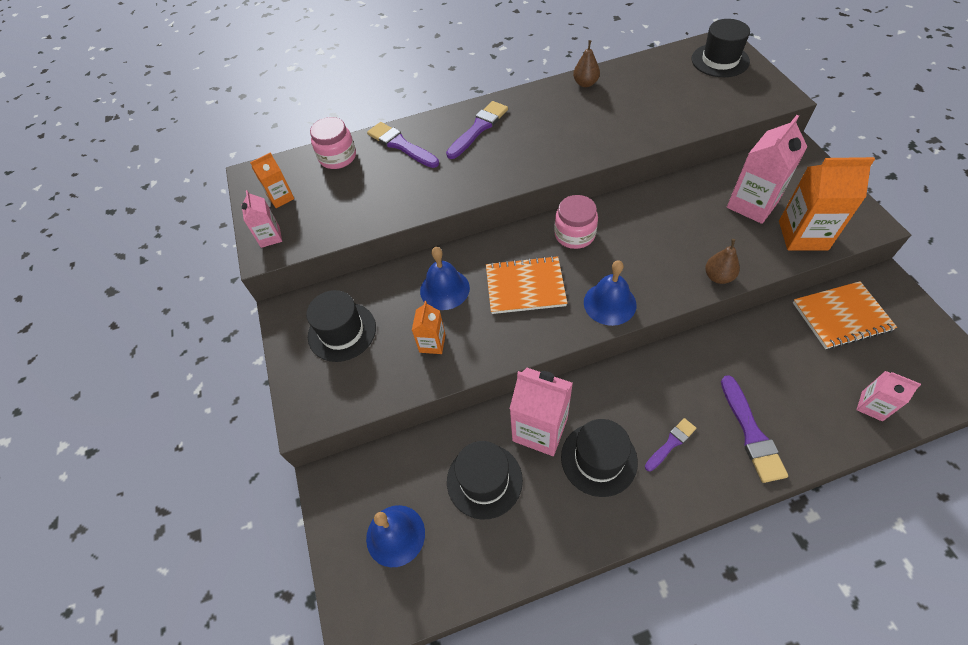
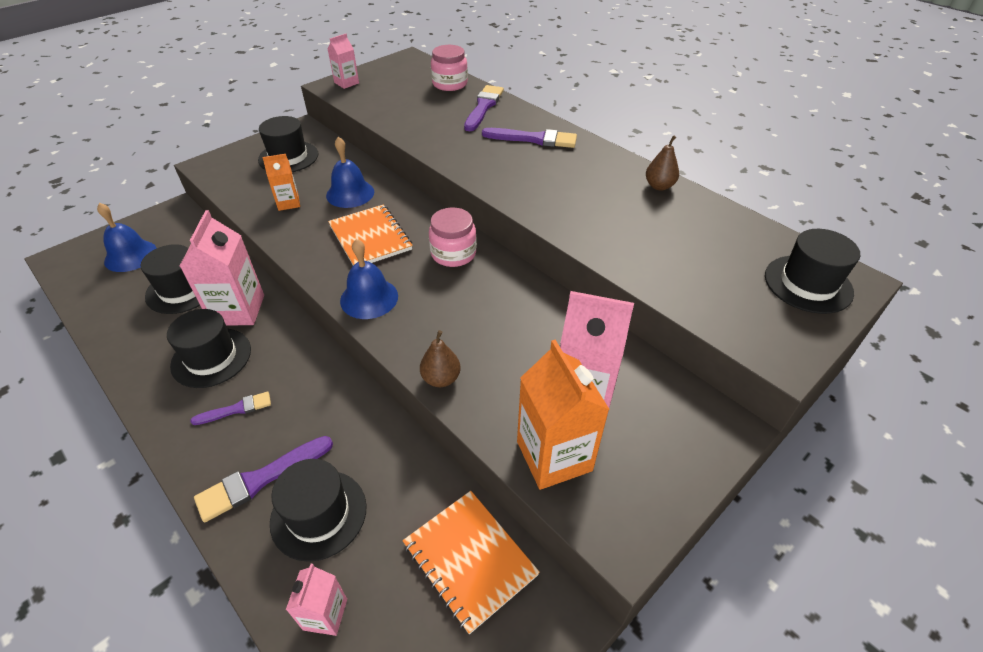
camera: 60 degrees right, 10 degrees down
(281, 198) = (390, 75): orange carton -> none
(671, 443) = (236, 409): purple brush -> purple brush turned 45 degrees counterclockwise
(791, 397) = (318, 514): none -> black hat

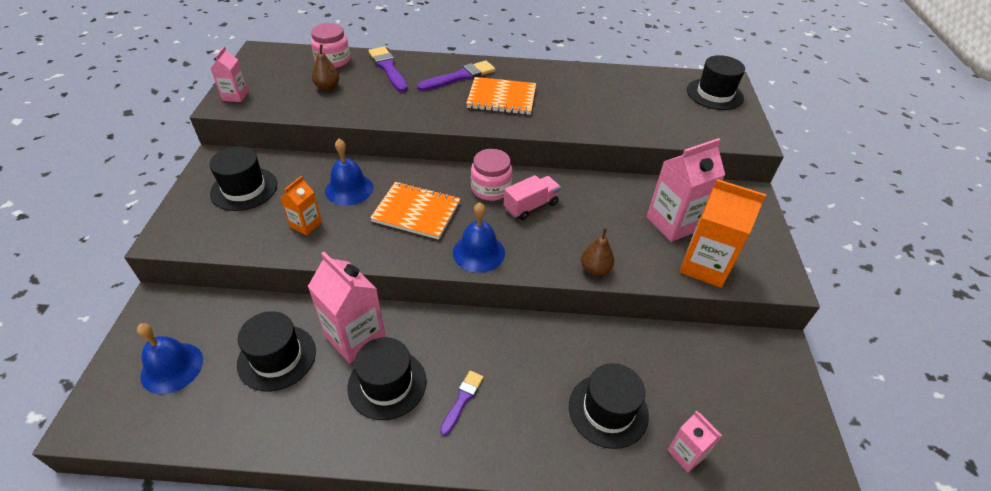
camera: 45 degrees left, 0 degrees up
(260, 479) = (545, 424): purple brush -> none
(466, 288) = (531, 206): none -> pink truck
(470, 559) = (711, 360): orange notebook -> orange notebook (501, 98)
(659, 186) = (577, 74): brown pear -> brown pear (327, 87)

